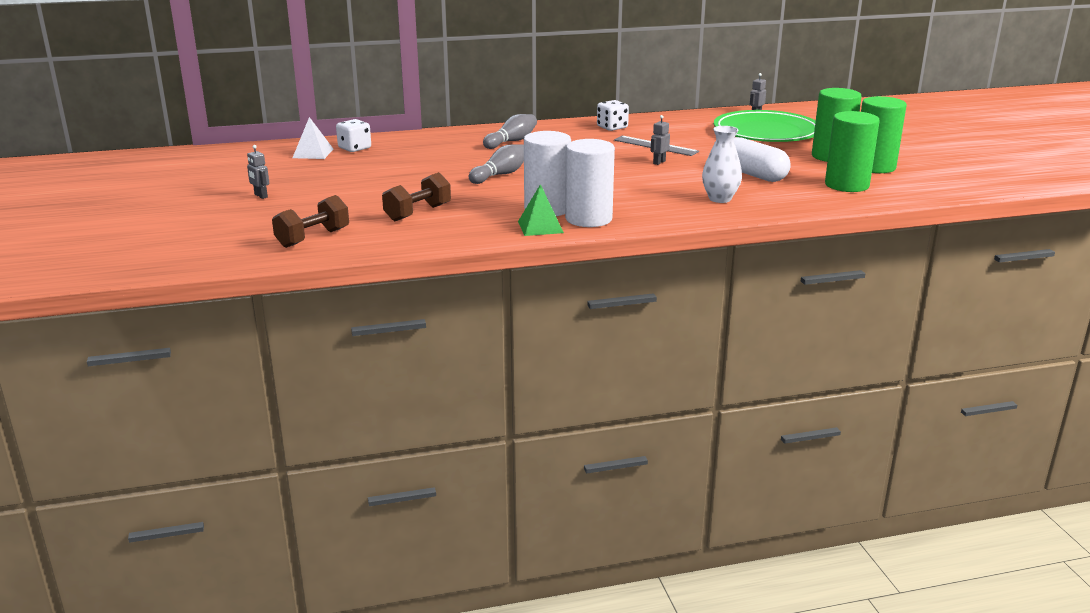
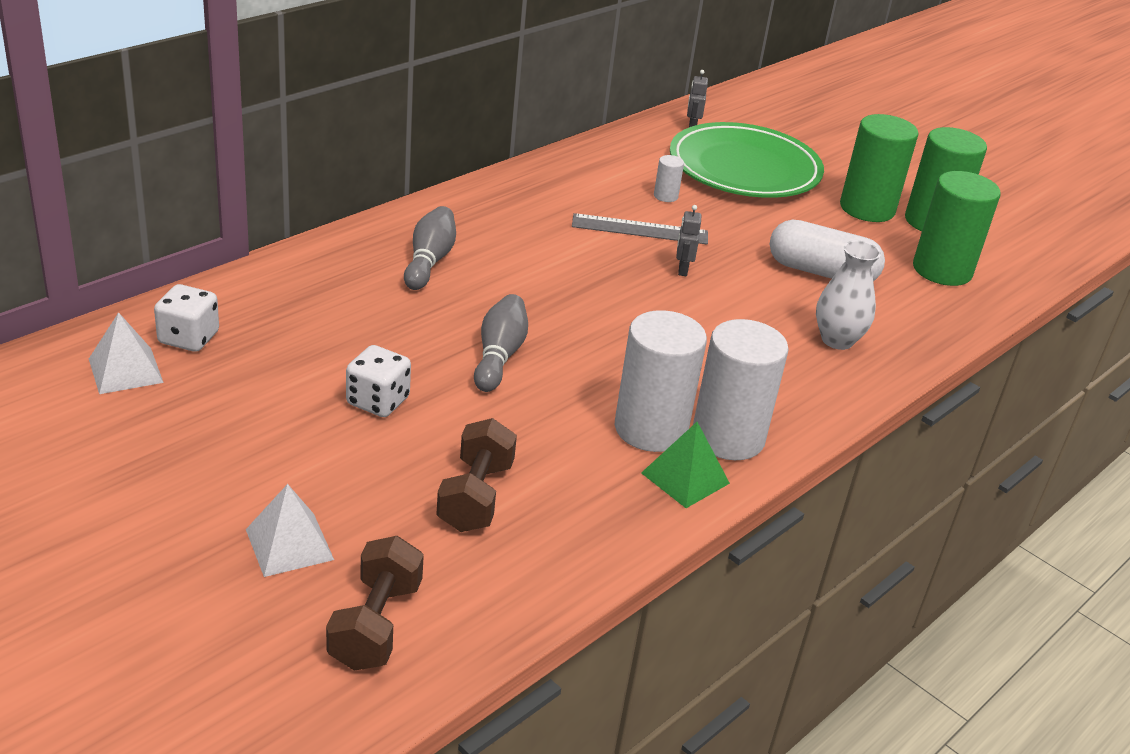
camera: 35 degrees left, 10 degrees up
(260, 196) = (155, 528): grey robot -> none
(310, 210) = (289, 544): none -> white pyramid
(612, 127) = (538, 194): white dice -> white dice (378, 401)
(693, 137) = (665, 196): none -> white cylinder

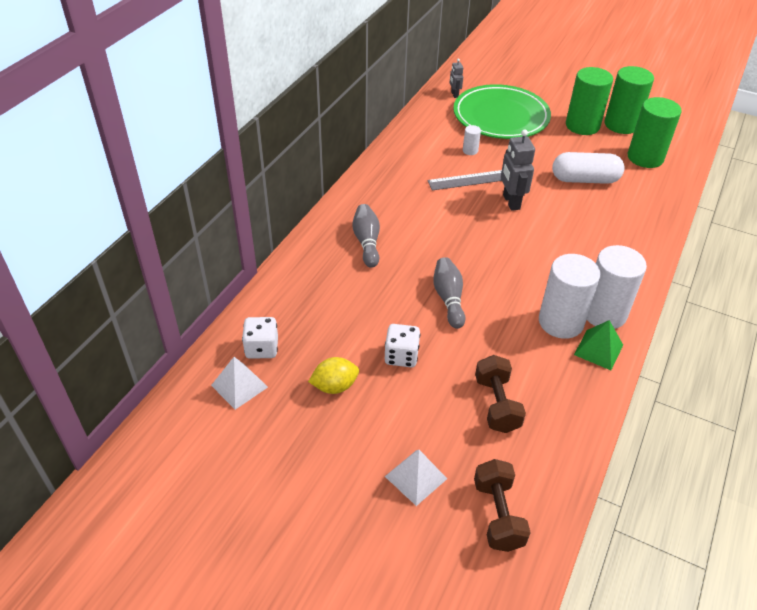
camera: 15 degrees left, 10 degrees up
(256, 408) = (334, 386): none -> yellow lemon
(682, 270) = (511, 202): grey robot -> grey robot, size x1.83
(837, 340) = (620, 225): white vase -> none

